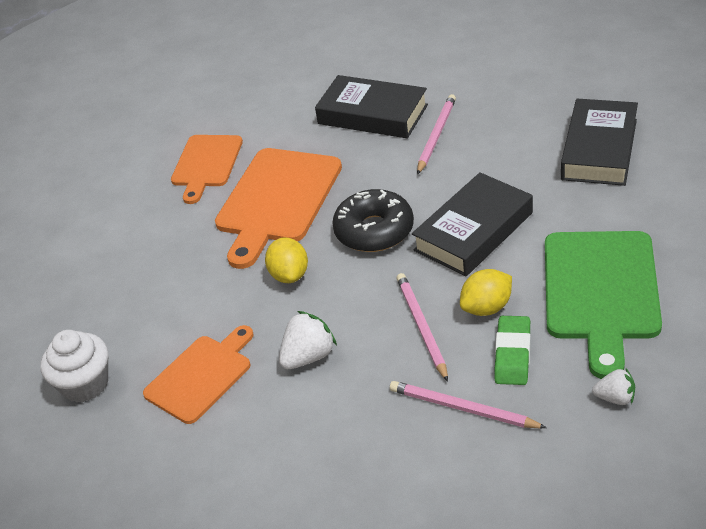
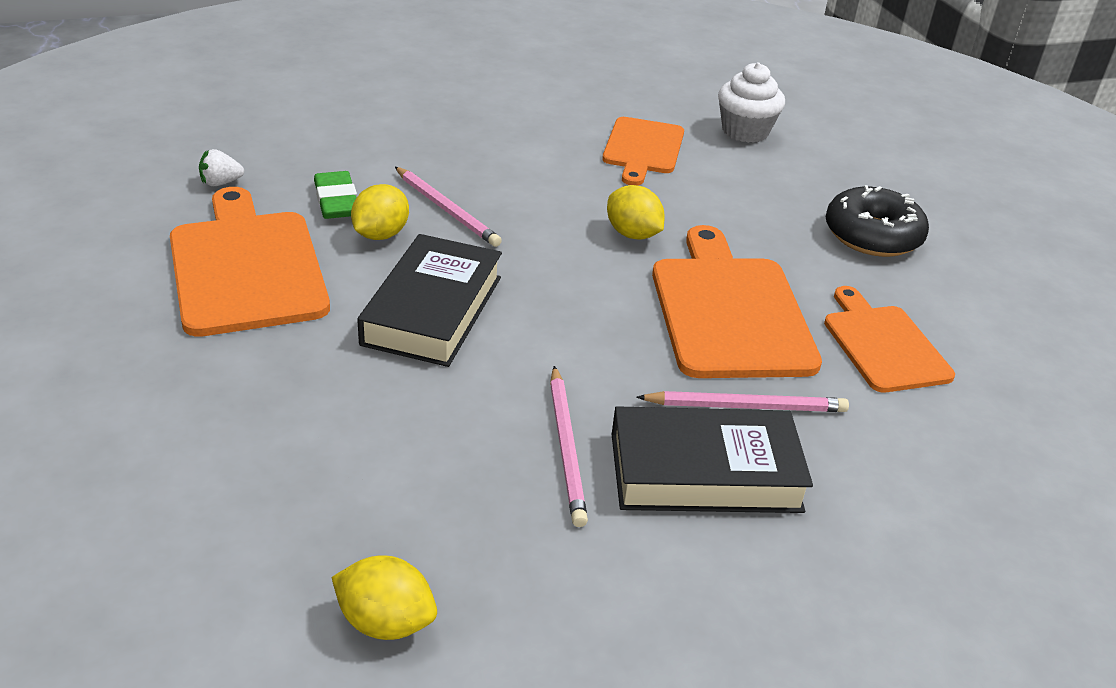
camera: 145 degrees right, 5 degrees down
(308, 356) = (550, 173): white strawberry -> none
(374, 230) = (567, 293): black donut -> black donut (872, 235)
(463, 408) = (372, 158): pink pencil -> pink pencil (746, 406)
(558, 79) = (386, 622): none -> yellow lemon
(599, 149) = (274, 464): black book -> none
(601, 291) = (246, 267): green cutting board -> orange cutting board

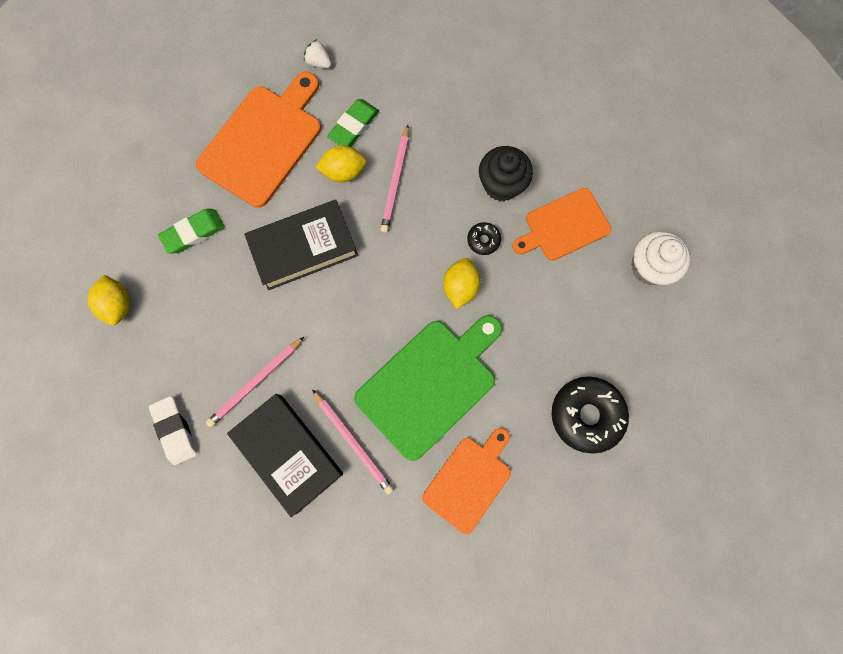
camera: 55 degrees right, 40 degrees up
(272, 387) = (193, 233): none -> green eraser
(386, 622) = (105, 391): yellow lemon -> yellow lemon (119, 304)
(547, 156) = (501, 184): none -> black cupcake
(547, 572) = (175, 430): none -> white eraser
(596, 195) = (483, 240): none -> black donut
(729, 311) = (430, 384): orange cutting board -> green cutting board

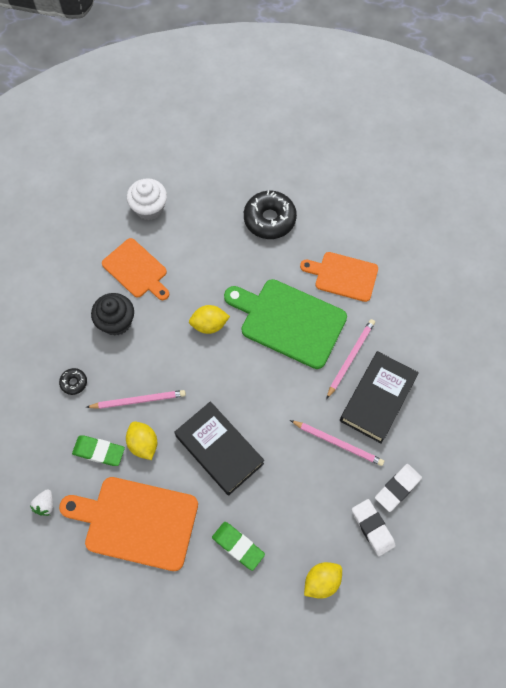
camera: 110 degrees left, 10 degrees down
(146, 382) = (372, 528): none -> white eraser
(483, 240) = (166, 320): black donut -> black donut (74, 382)

